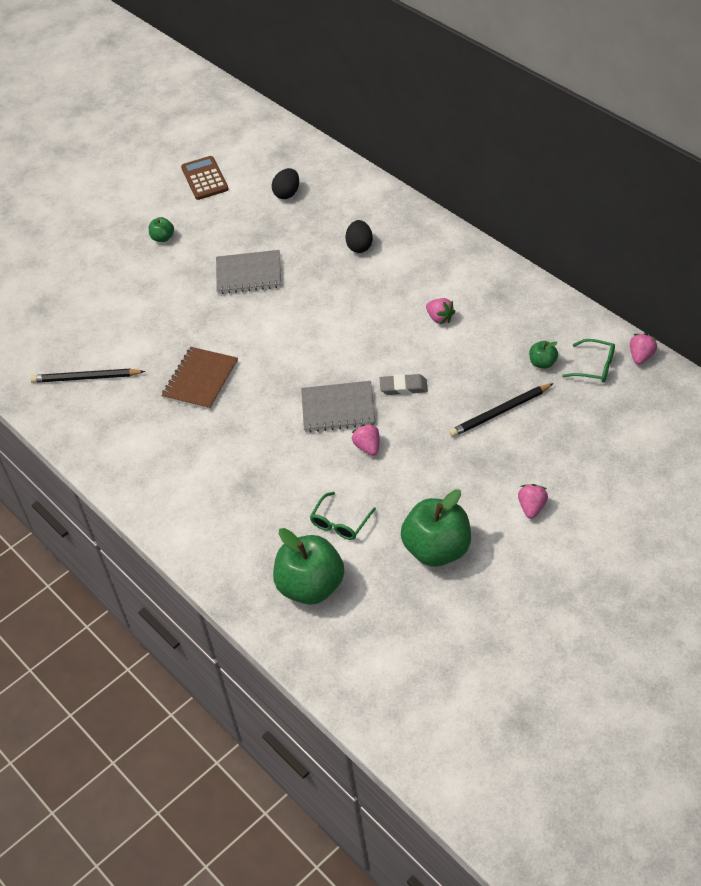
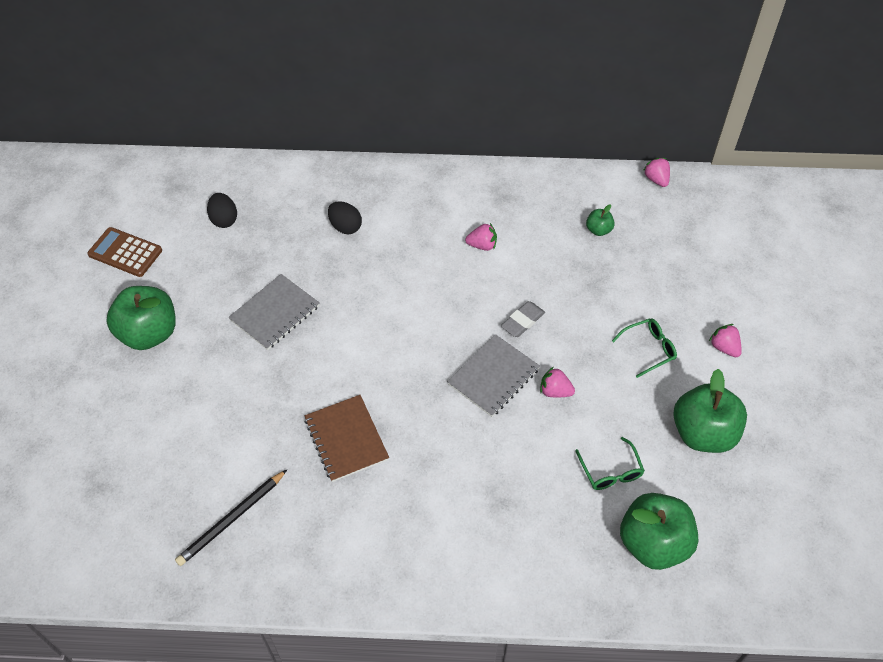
camera: 50 degrees left, 5 degrees up
(163, 238) = (149, 333): green apple -> green apple, size x2.18
(500, 412) = (615, 290): black pencil -> none
(595, 367) = (636, 208): green glasses -> green glasses (649, 349)

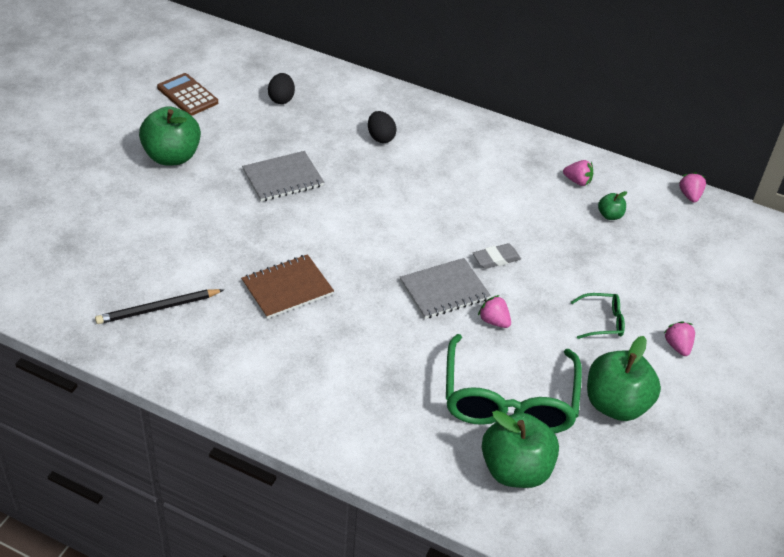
camera: 20 degrees right, 10 degrees down
(346, 439) = (287, 288): brown notebook -> brown notebook turned 60 degrees clockwise
(482, 245) = (494, 191): pink strawberry -> pink strawberry (577, 181)
(610, 471) = (509, 400): green glasses -> green glasses, size x2.30

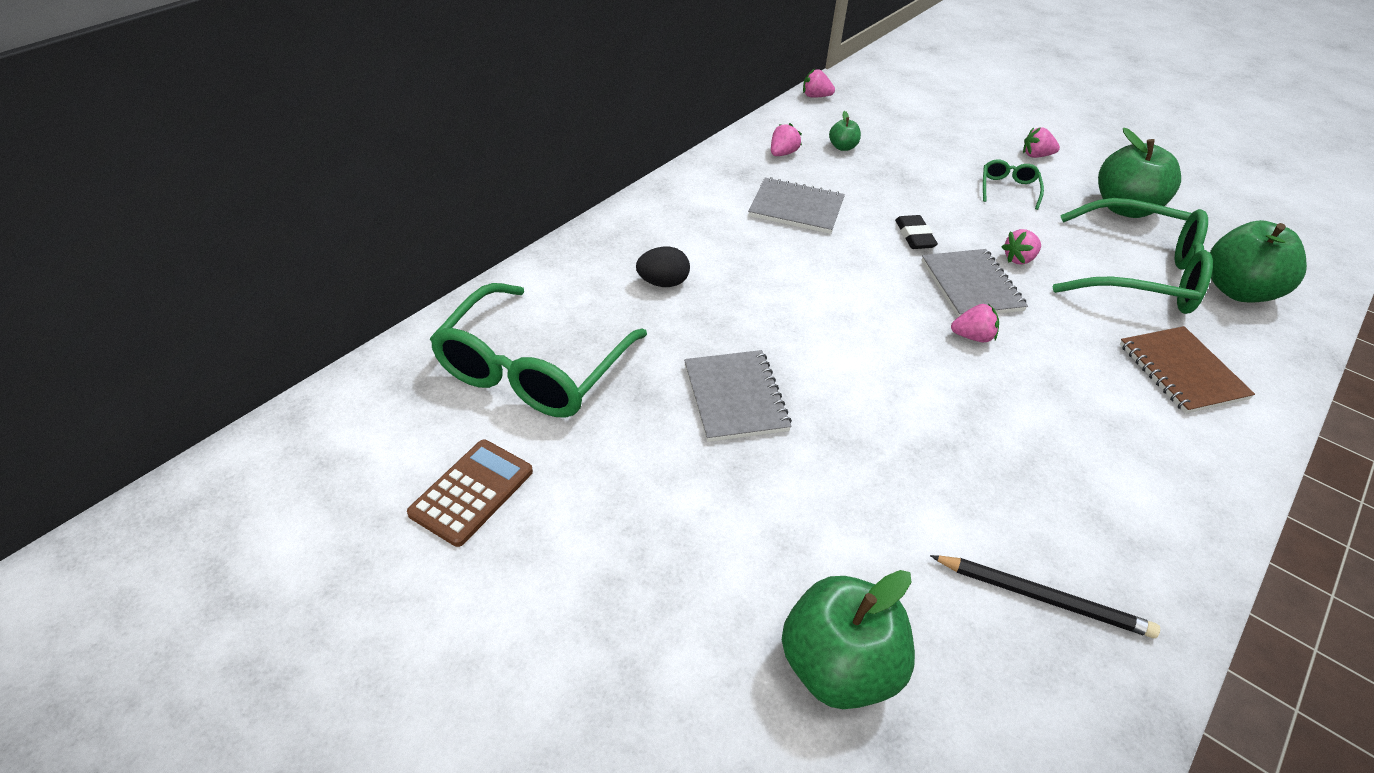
camera: 75 degrees left, 0 degrees up
(158, 309) = (1044, 598): black pencil -> black pencil turned 60 degrees counterclockwise
(172, 156) = (649, 536): green apple -> green apple (839, 667)
(187, 95) = (472, 492): brown calculator -> brown calculator turned 150 degrees clockwise
(281, 99) = (533, 369): black egg -> green glasses
(287, 288) = (980, 429): brown notebook -> brown notebook (1182, 371)
(382, 288) = (972, 337): none -> pink strawberry
(496, 259) = (914, 236): grey eraser -> black eraser
(501, 193) = (796, 208): none -> grey notebook

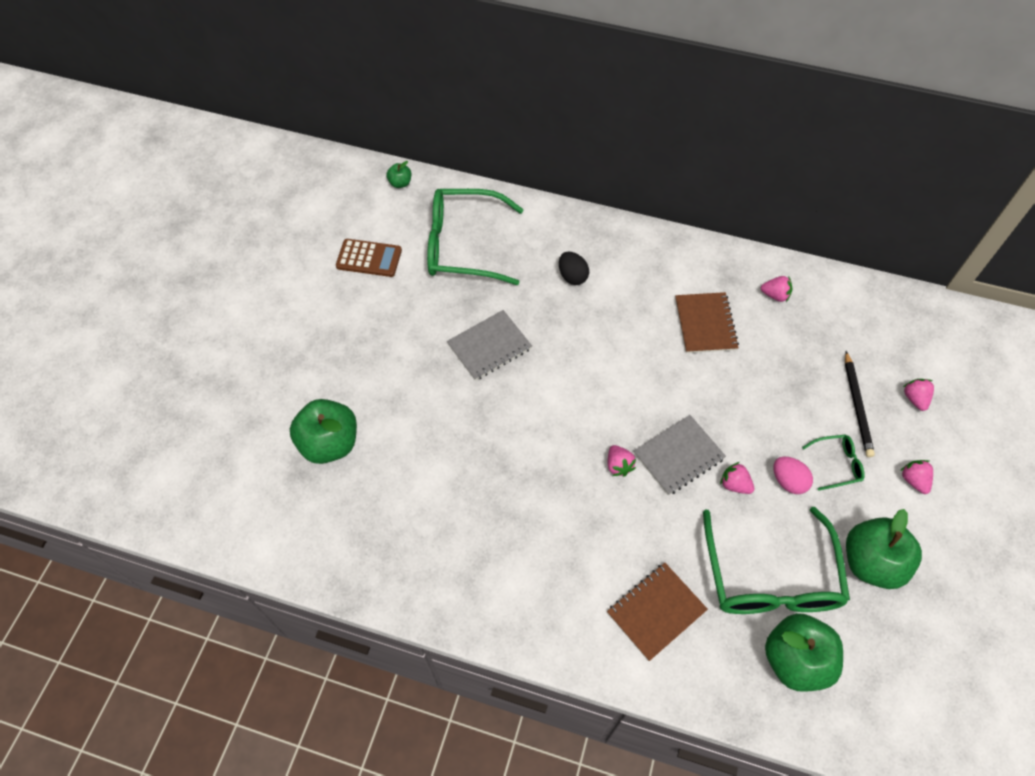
camera: 70 degrees right, 15 degrees up
(796, 208) = (705, 324): grey notebook -> brown notebook
(815, 96) = (885, 292): pink strawberry -> pink strawberry (914, 398)
(842, 147) = (815, 332): green apple -> green apple (400, 183)
(914, 236) = (719, 407): black eraser -> none
(1022, 224) = (788, 481): none -> pink egg
(1044, 598) = (408, 534): black pencil -> black pencil (857, 406)

